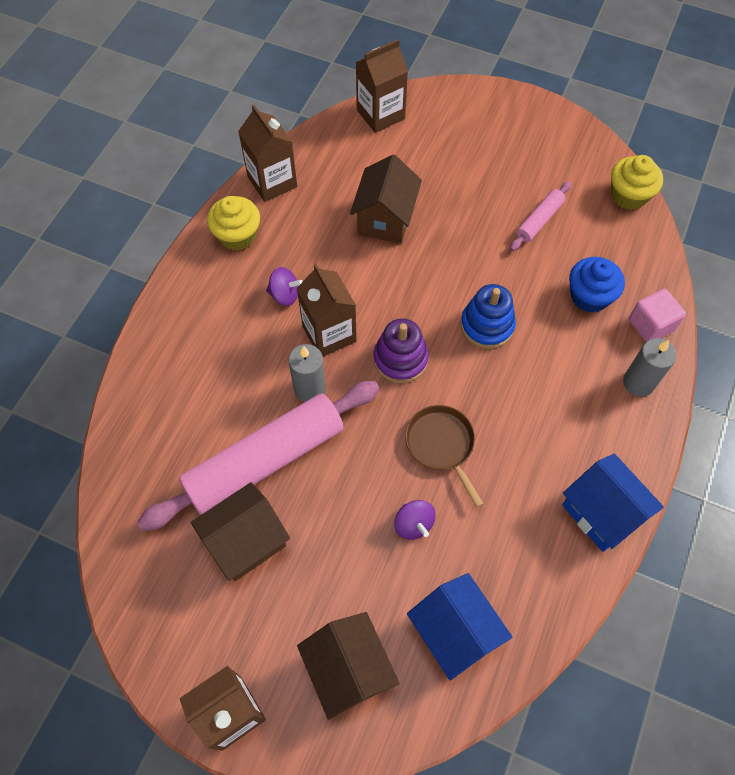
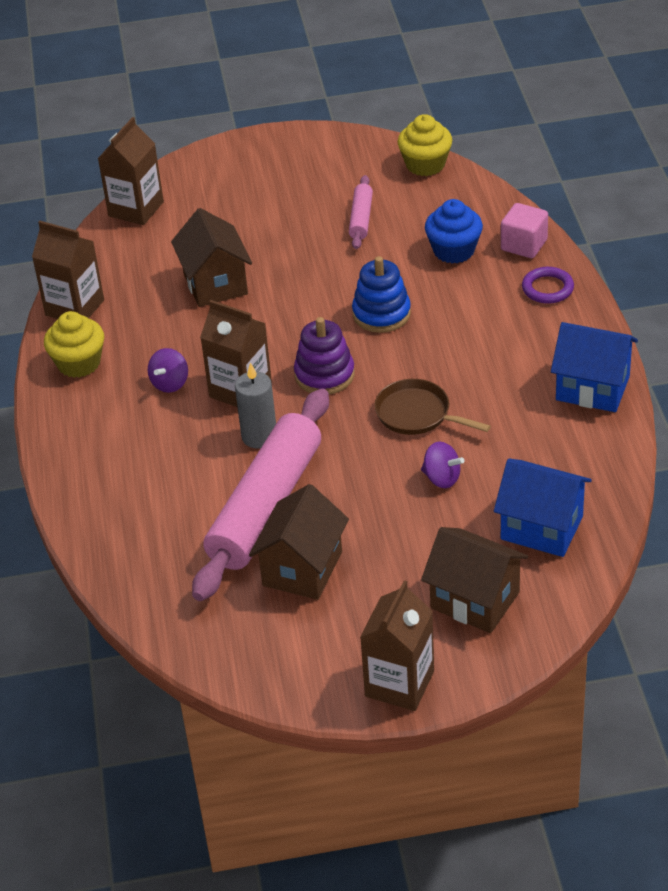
camera: 30 degrees left, 20 degrees down
(285, 295) = (170, 383): purple spinning top -> purple spinning top turned 135 degrees clockwise
(638, 382) = (547, 288): grey candle -> purple ring

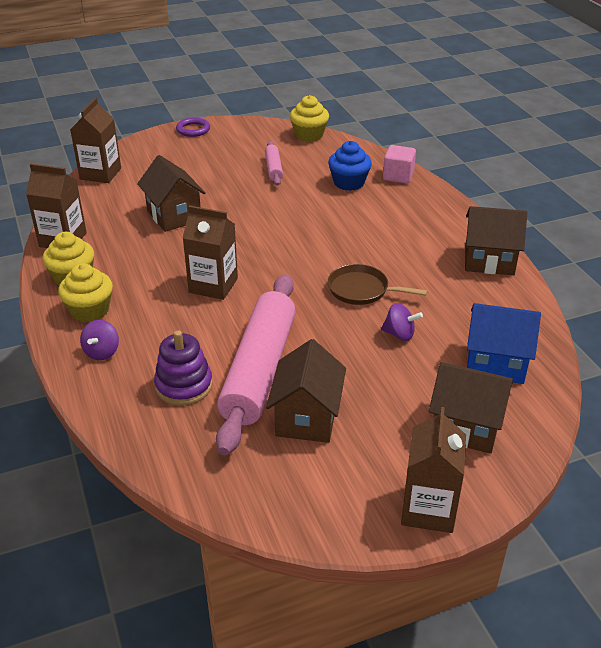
camera: 15 degrees left, 5 degrees down
(91, 410) = (90, 310): none -> yellow cupcake
(170, 383) = (153, 285): purple spinning top -> purple spinning top (102, 352)
(259, 436) = (238, 317): grey candle -> none
(324, 375) = (278, 269): purple stacking toy -> purple stacking toy (184, 385)
(381, 314) = (309, 225): blue stacking toy -> none
(547, 288) = (426, 200): purple ring -> purple ring (193, 130)
(592, 388) = (489, 261): blue house -> brown house

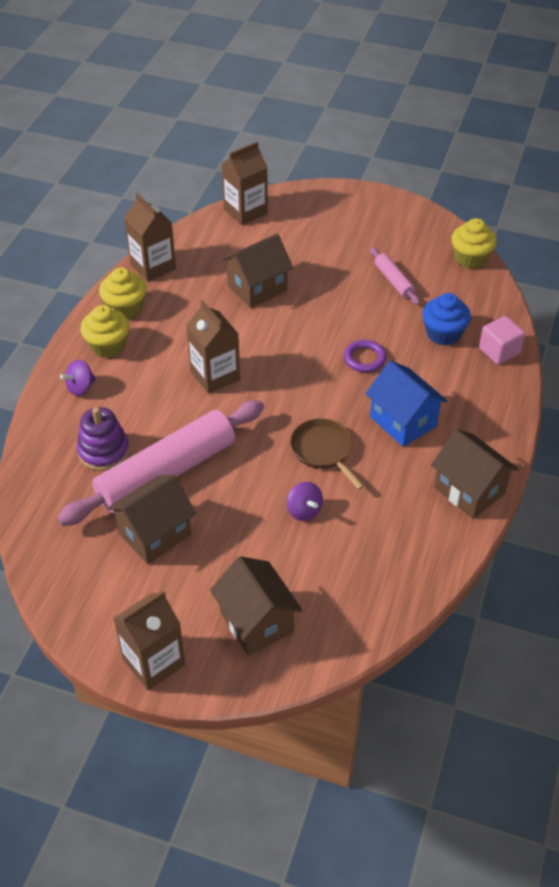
camera: 40 degrees right, 10 degrees up
(174, 216) = (257, 288): brown house -> brown house turned 45 degrees clockwise
(193, 130) = (371, 199): purple ring -> purple ring (364, 358)
(273, 168) = (393, 281): pink rolling pin -> pink rolling pin turned 60 degrees counterclockwise
(495, 363) = (348, 587): blue house -> blue house (403, 421)

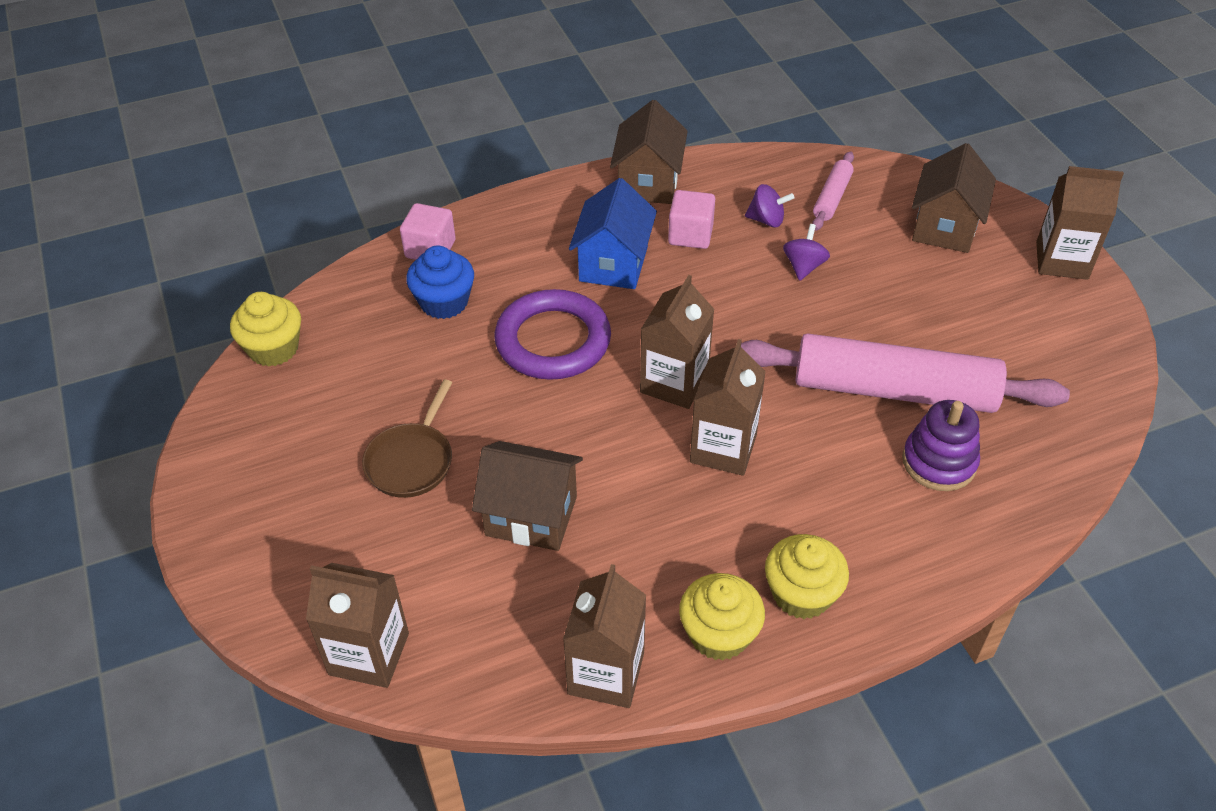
camera: 130 degrees left, 0 degrees up
(80, 388) = (893, 562): purple spinning top -> purple spinning top (767, 220)
(155, 534) = (964, 346): brown house -> none
(279, 386) = (674, 383): none -> brown carton
(323, 451) = (719, 296): brown pan -> brown pan (411, 461)
(364, 358) = (553, 341): purple ring -> purple ring, size x1.92
(393, 281) = (386, 392): pink rolling pin -> pink rolling pin (832, 197)
(393, 475) = (690, 235): none -> pink cube

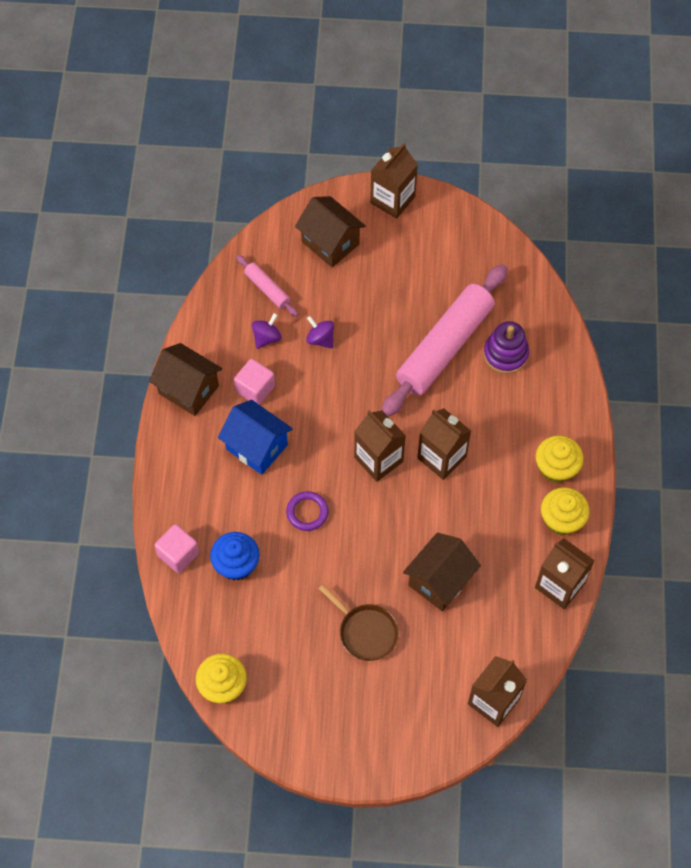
camera: 65 degrees left, 15 degrees up
(553, 341) = (307, 512): purple ring -> purple ring, size x0.52

